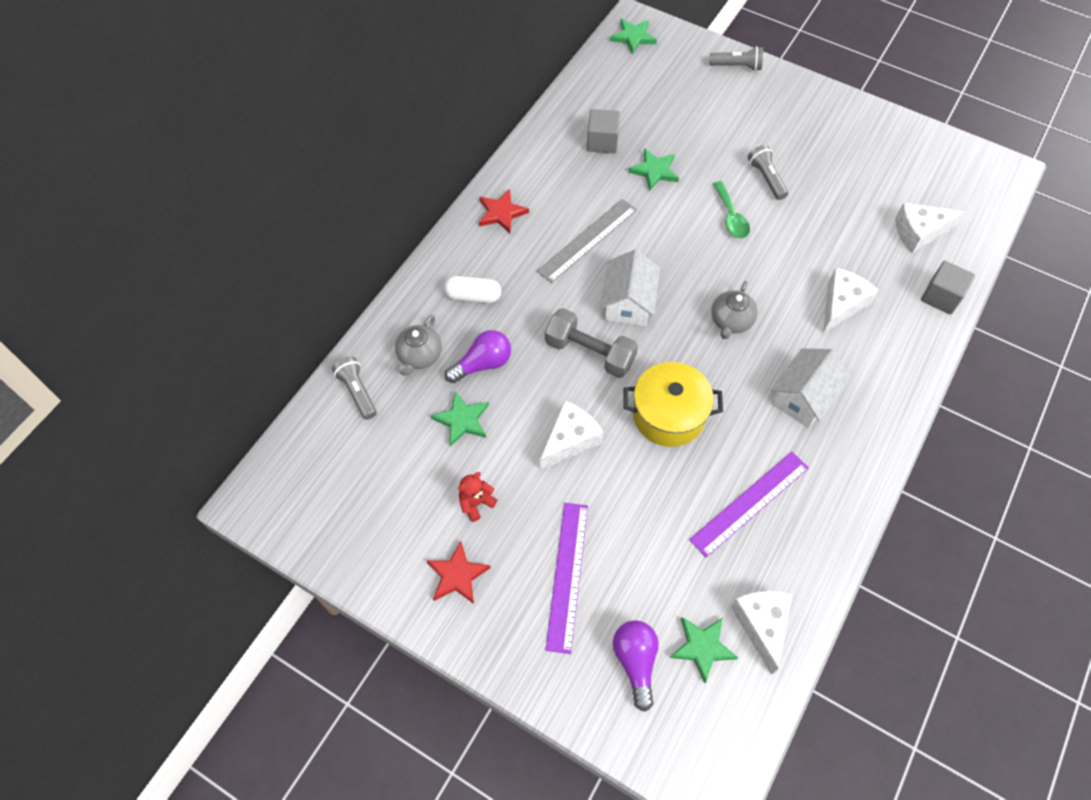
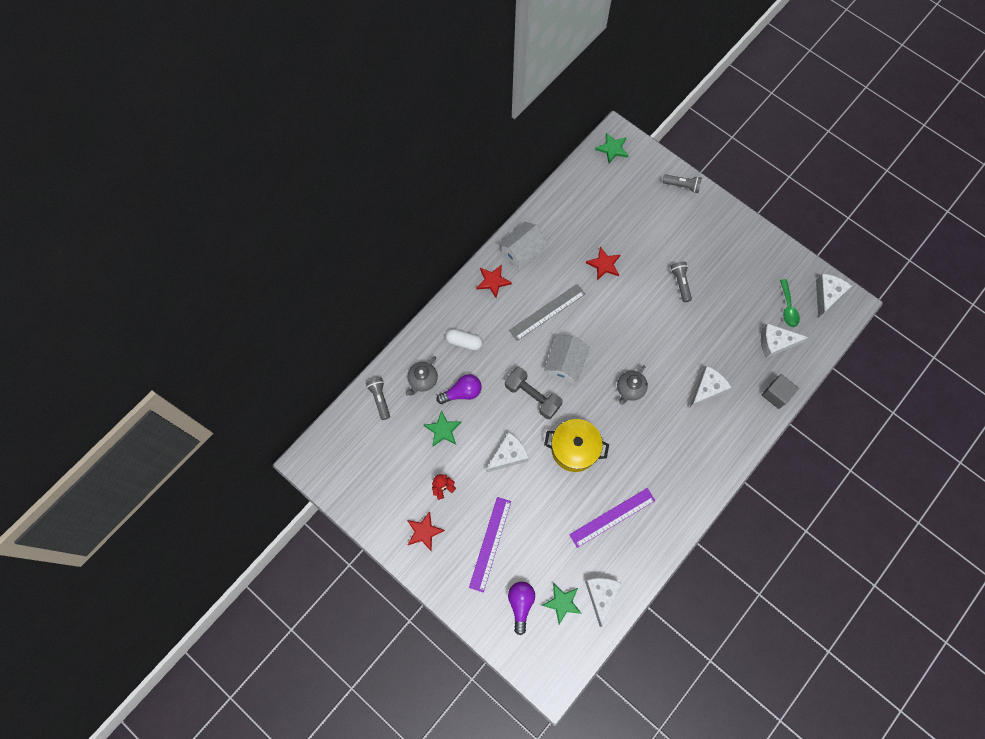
camera: 10 degrees right, 10 degrees up
(602, 142) = (572, 235): grey cube -> none
(654, 171) = (604, 264): green star -> red star
(731, 217) = (648, 310): green spoon -> green spoon (787, 308)
(803, 397) = (664, 451): white house -> white house (522, 251)
(969, 165) = (826, 295): none -> white cheese

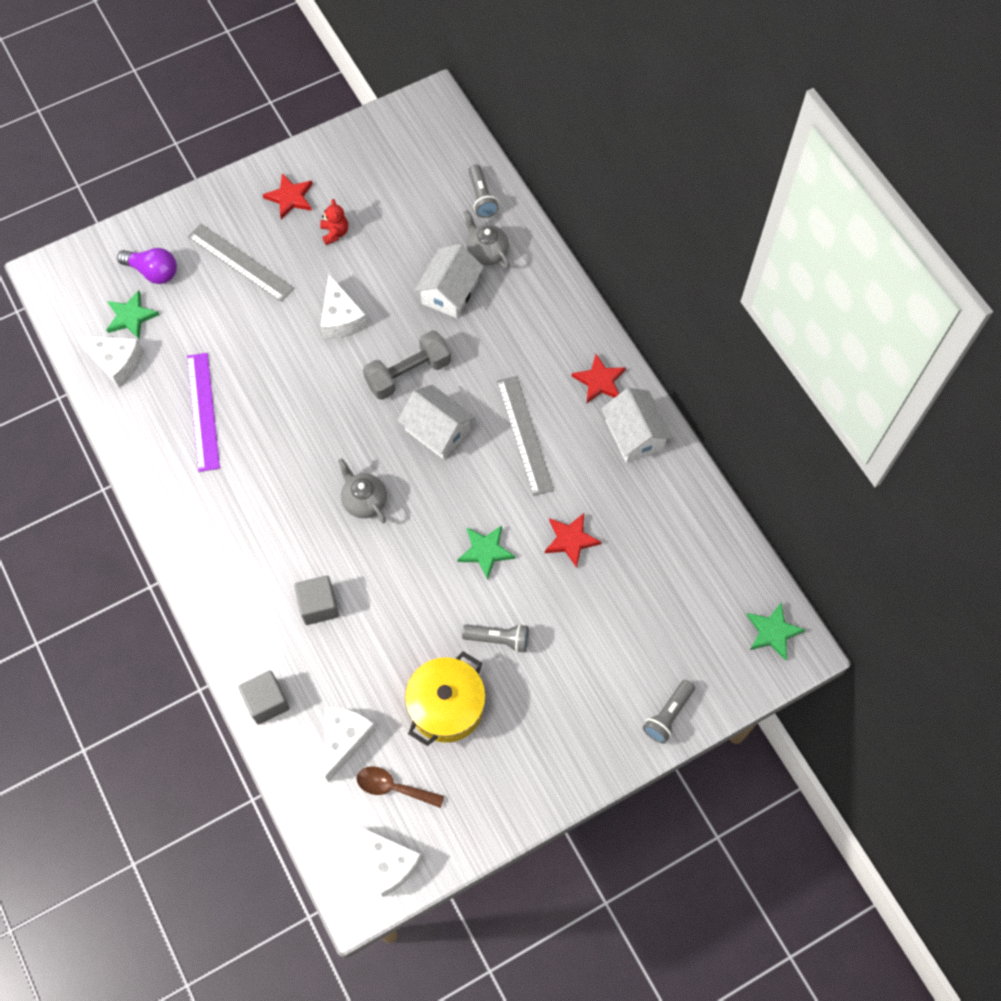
camera: 110 degrees right, 5 degrees down
(380, 399) = (481, 197): grey flashlight -> grey flashlight turned 75 degrees clockwise
(443, 430) = (409, 255): green star -> green star (485, 551)
(462, 392) = (450, 292): purple light bulb -> white house
(464, 342) = (521, 316): white capsule -> none
(490, 543) = (240, 262): purple ruler -> grey ruler
(574, 449) = (313, 399): yellow pot -> yellow pot (446, 706)
(707, 389) = (318, 605): white cheese -> grey cube
(787, 308) = (393, 787): green spoon -> brown spoon

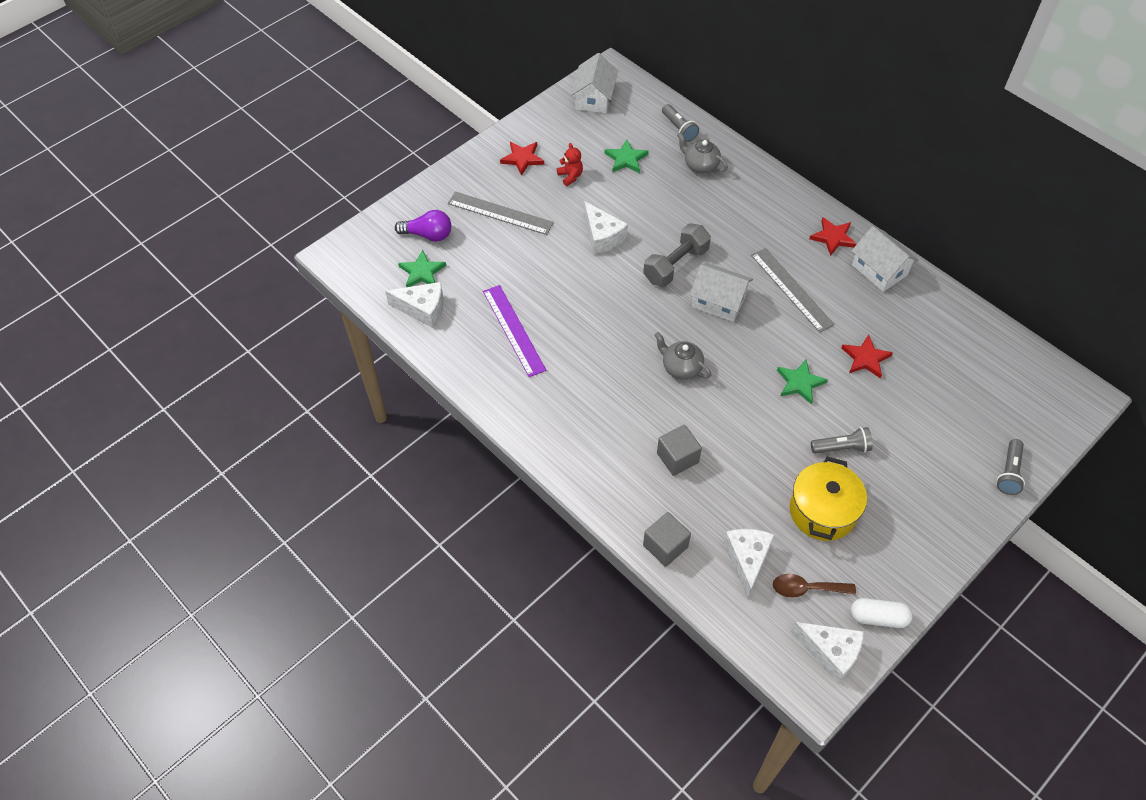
camera: 15 degrees left, 10 degrees down
(450, 292) = (683, 199): white house -> white house (594, 98)
(454, 839) = (878, 617): none -> white capsule
(773, 632) = (1060, 389): green star -> green star (626, 159)

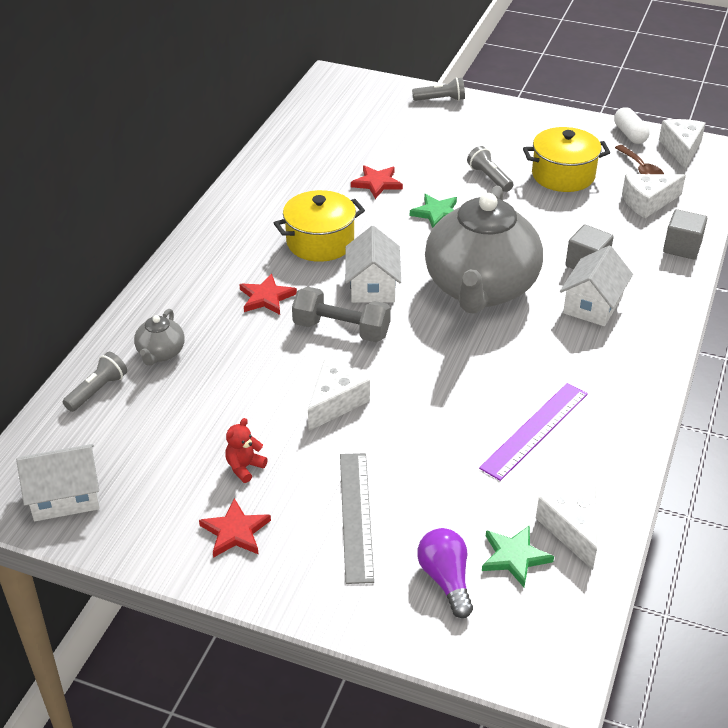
camera: 115 degrees left, 15 degrees down
(626, 159) = (182, 423): green star -> none
(681, 367) = (480, 289): grey teapot -> grey teapot, size x2.48
(791, 289) = (320, 242): grey ruler -> yellow pot
(833, 237) = (227, 231): red star -> red star (266, 297)
(879, 270) = (255, 195): white house -> white house (592, 304)

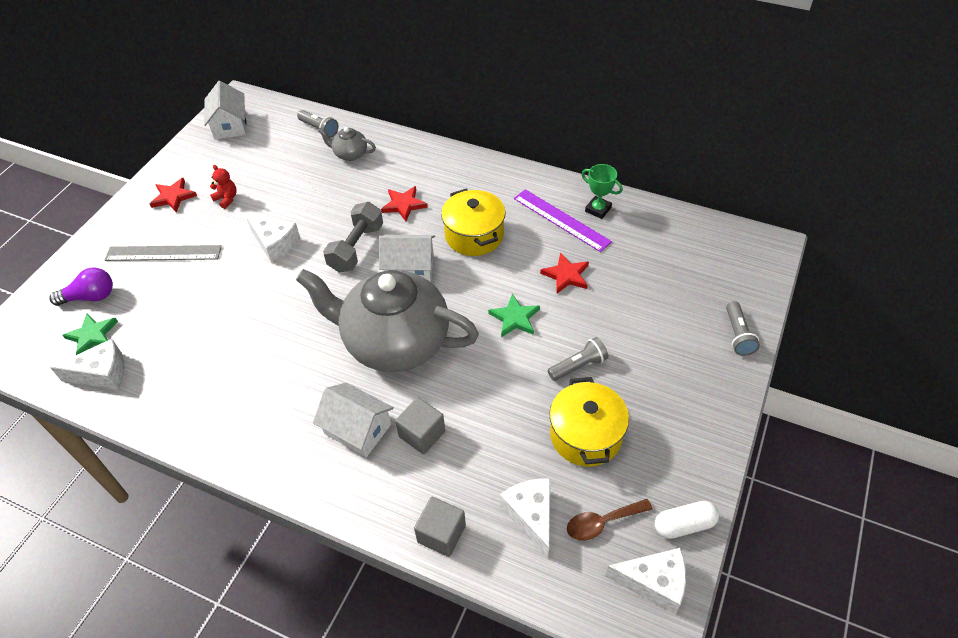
camera: 95 degrees right, 10 degrees up
(281, 163) = (598, 209): none -> green trophy
(534, 430) = (209, 362): purple ruler -> purple ruler (561, 219)

